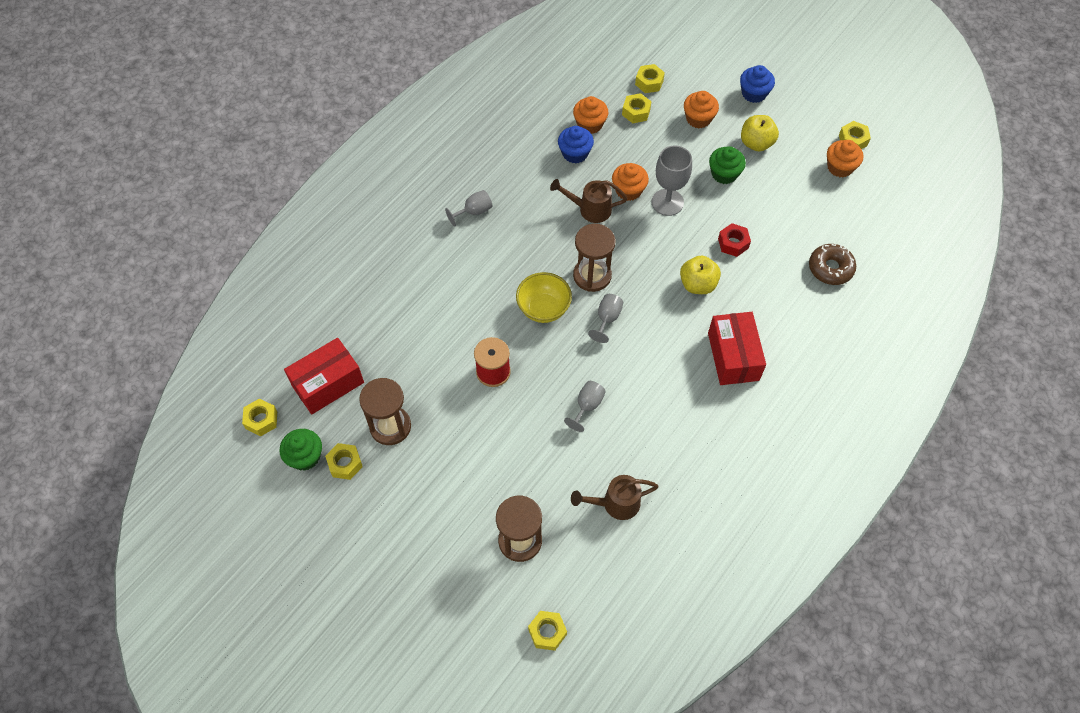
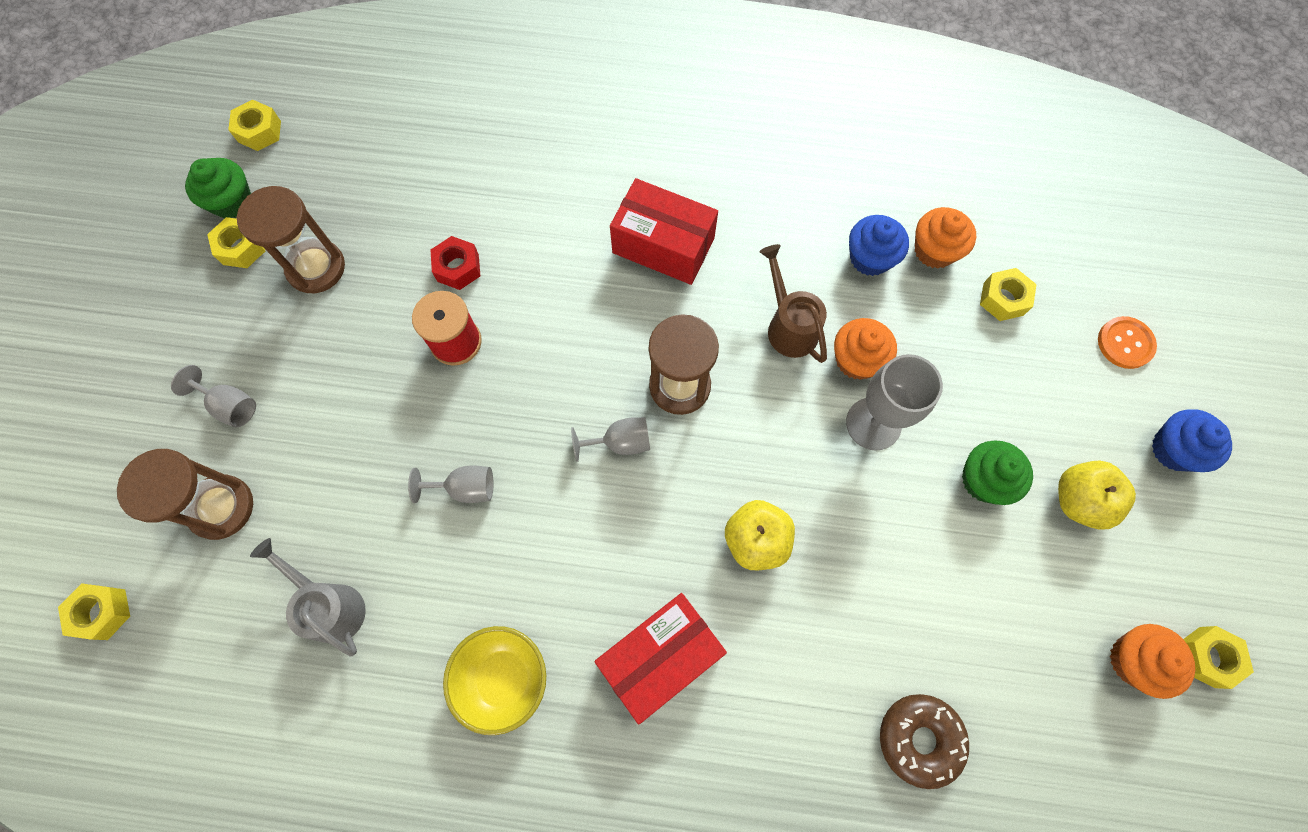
camera: 60 degrees right, 10 degrees up
(327, 384) = (341, 169): red box -> red box (663, 245)
(474, 212) = (688, 188): grey goblet -> grey goblet (230, 405)
(543, 309) = (588, 352): yellow bowl -> yellow bowl (503, 678)
(615, 503) = (330, 605): brown watering can -> grey watering can
(649, 82) = (1071, 289): yellow nut -> none
(691, 79) = (1125, 343): none -> orange button
(698, 119) = (1059, 391): orange cupcake -> none
(733, 243) = (864, 557): red nut -> red nut (458, 268)

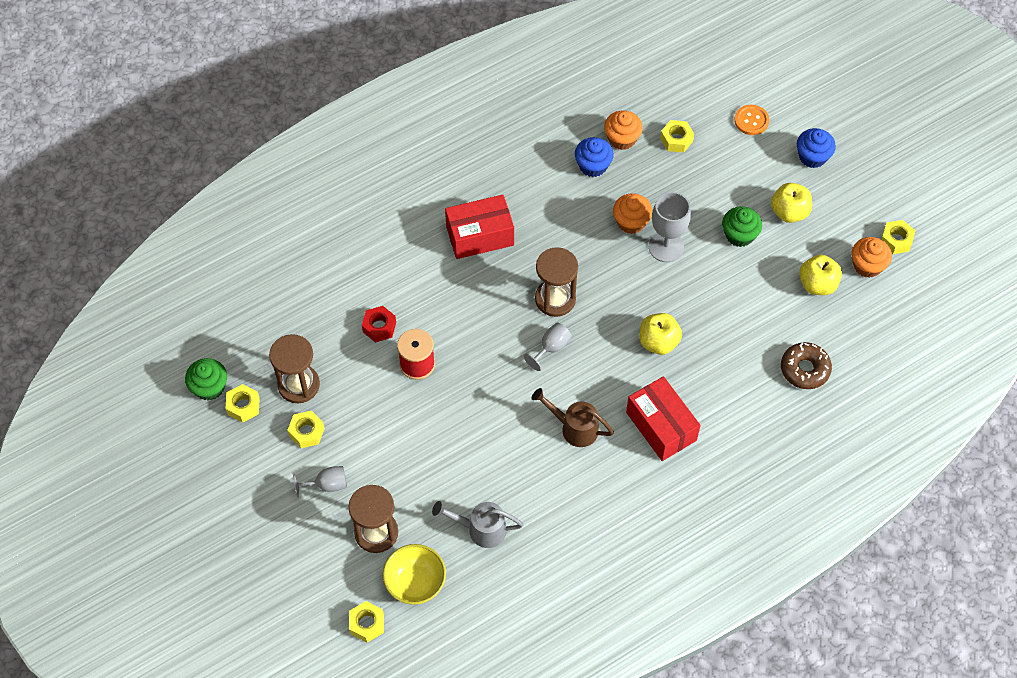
camera: 40 degrees left, 10 degrees down
(259, 131) = (182, 339): yellow nut -> yellow nut (306, 432)
(465, 488) = (494, 427): grey goblet -> none
(503, 678) = (597, 492): yellow bowl -> yellow bowl (415, 583)
(660, 657) = (661, 426): red box -> red box turned 45 degrees counterclockwise
(789, 326) = (583, 230): brown watering can -> brown watering can (574, 428)
(1037, 630) = (817, 284): none -> yellow apple

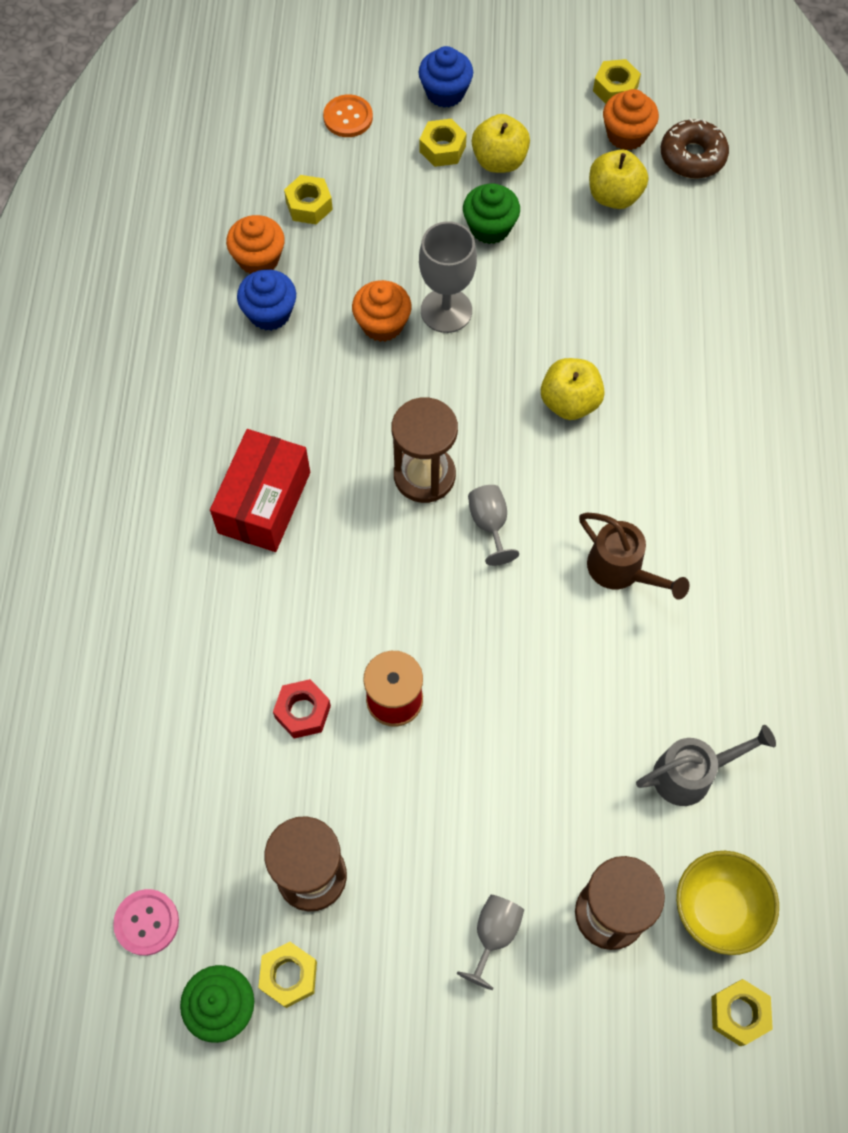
camera: 55 degrees left, 5 degrees up
(226, 329) = (146, 922): none -> pink button
(306, 432) = (393, 912): yellow nut -> yellow nut (442, 149)
(481, 529) = (691, 774): grey watering can -> grey watering can turned 150 degrees counterclockwise
(574, 428) = (621, 570): brown watering can -> brown watering can turned 105 degrees counterclockwise
(661, 426) = (686, 473): red box -> none
(804, 369) = (714, 279): brown donut -> brown donut (692, 156)

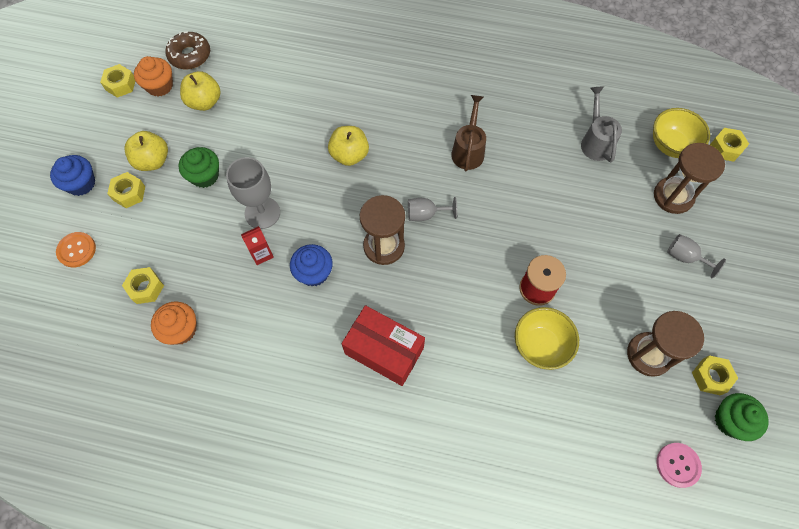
camera: 80 degrees left, 0 degrees up
(270, 313) = (230, 327): blue cupcake -> blue cupcake (314, 272)
(302, 712) = (540, 345): red nut -> yellow bowl
(382, 324) = (261, 254): orange cupcake -> red carton
(621, 570) = (468, 150): brown watering can -> brown watering can turned 45 degrees counterclockwise

